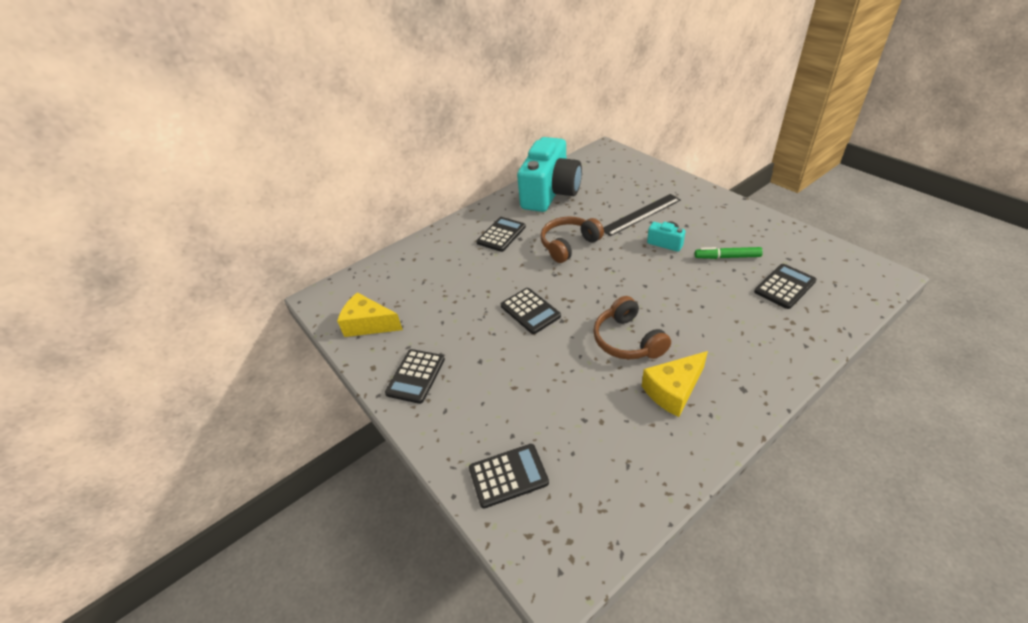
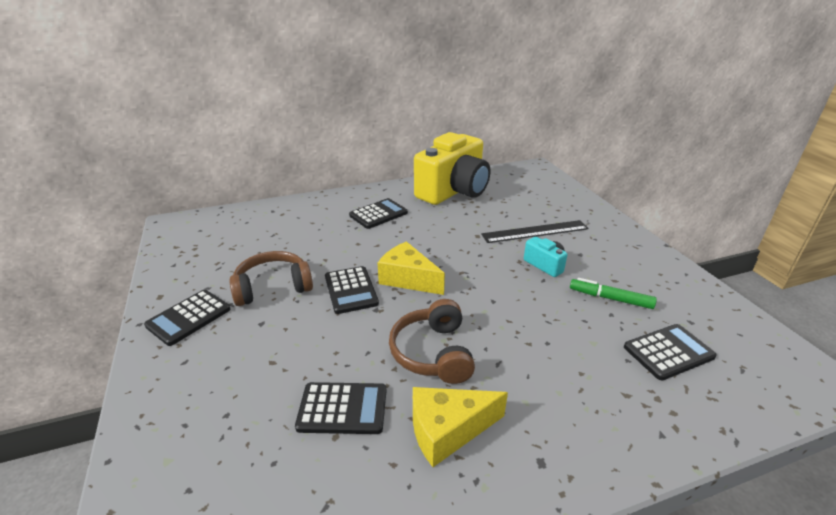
camera: 15 degrees right, 10 degrees down
(368, 324) = (192, 257): yellow cheese -> yellow cheese (408, 279)
(508, 476) = (182, 461): black calculator -> black calculator (342, 408)
(550, 193) = (453, 191): turquoise camera -> yellow camera
(569, 245) = (438, 240): brown headphones -> brown headphones (273, 287)

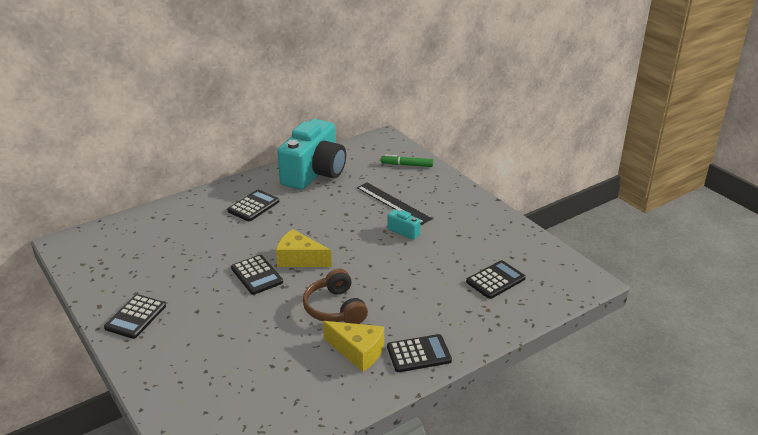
camera: 15 degrees left, 0 degrees up
(273, 287) = (191, 283): brown headphones -> none
(342, 408) = (284, 353): black calculator -> black calculator (419, 354)
(448, 431) = (358, 352): yellow cheese -> yellow cheese turned 120 degrees counterclockwise
(453, 191) = (314, 173): yellow camera -> turquoise camera
(535, 231) = (393, 203): black ruler -> black ruler turned 75 degrees clockwise
(610, 298) = (456, 249): green marker -> green marker (407, 165)

